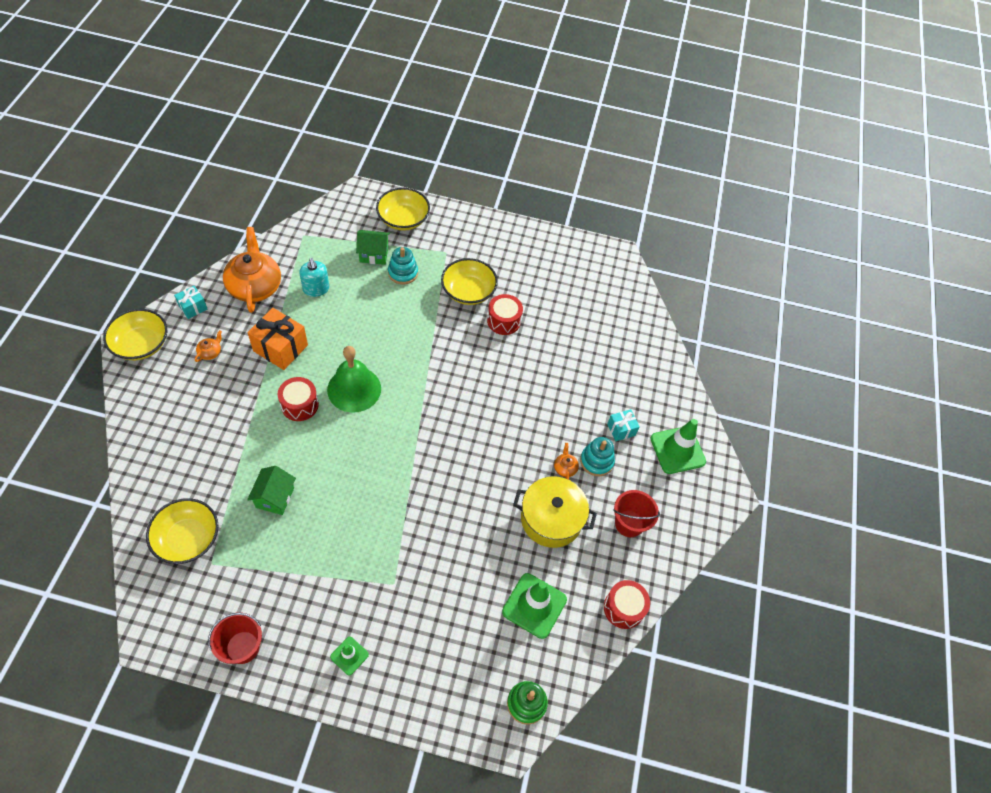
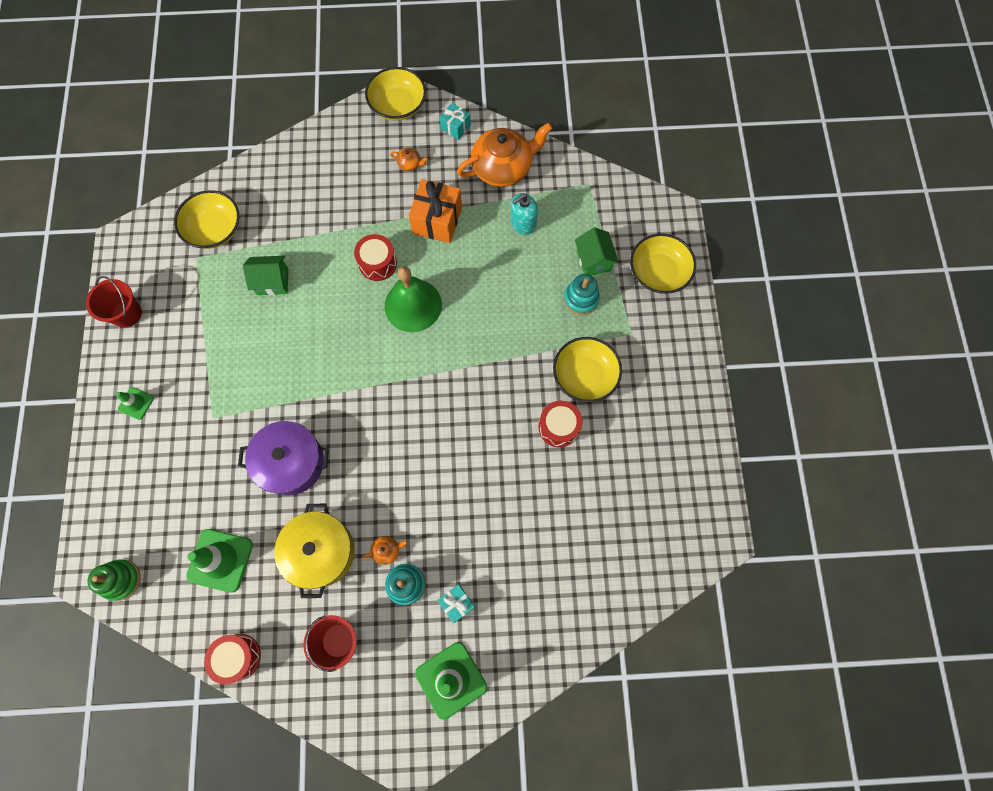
camera: 80 degrees right, 15 degrees up
(463, 524) = (291, 462): none -> purple pot

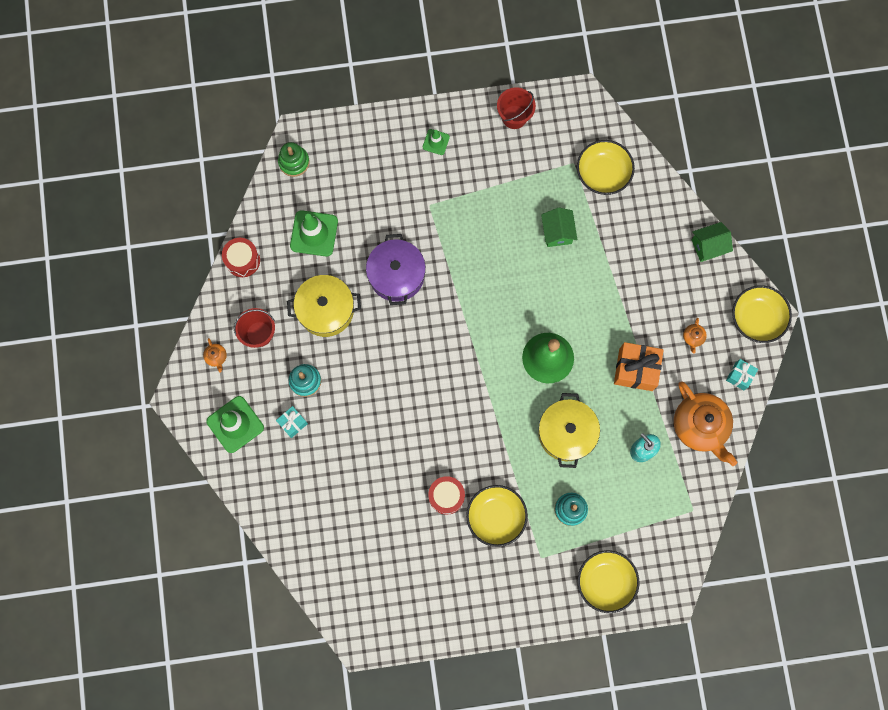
camera: 85 degrees right, 5 degrees up
(378, 263) = (585, 321): red drum -> none
(387, 550) = (331, 362): orange teapot -> orange teapot (216, 357)
(498, 295) = (566, 433): none -> yellow pot
(593, 260) = (611, 519): green house -> green house (708, 246)

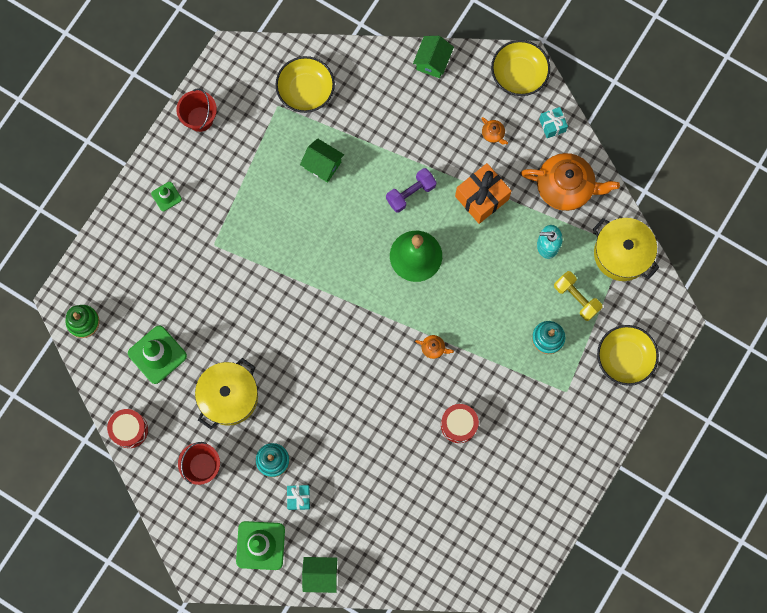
camera: 50 degrees left, 0 degrees up
(216, 357) = (192, 516): orange teapot -> orange teapot (433, 348)
(249, 486) = (320, 575): none -> green house
(396, 275) = (248, 317): purple pot -> none
(496, 516) = (506, 400): yellow bowl -> none
(566, 433) = (486, 291): yellow pot -> yellow pot (622, 253)
(592, 314) = (411, 193): none -> purple dumbbell
(620, 505) = (576, 298): none -> yellow dumbbell

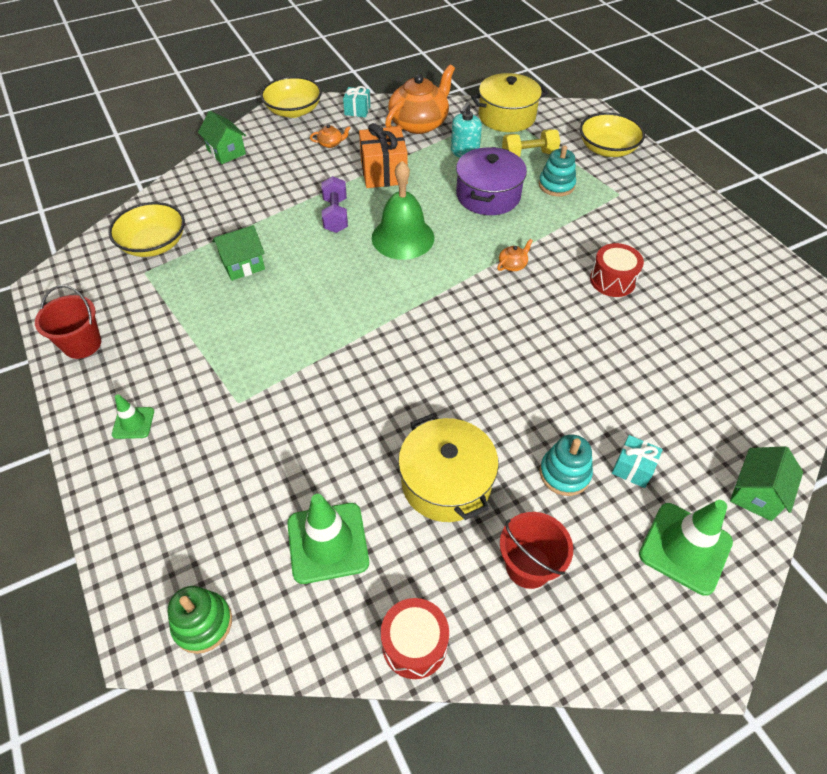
camera: 60 degrees left, 25 degrees down
(502, 292) = (488, 195): none -> purple pot

